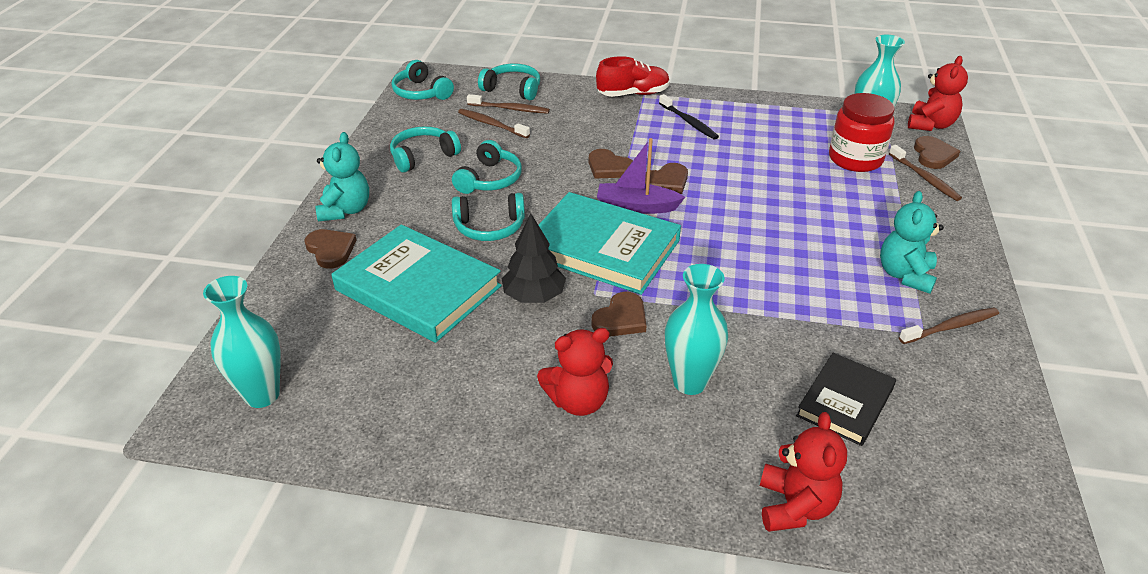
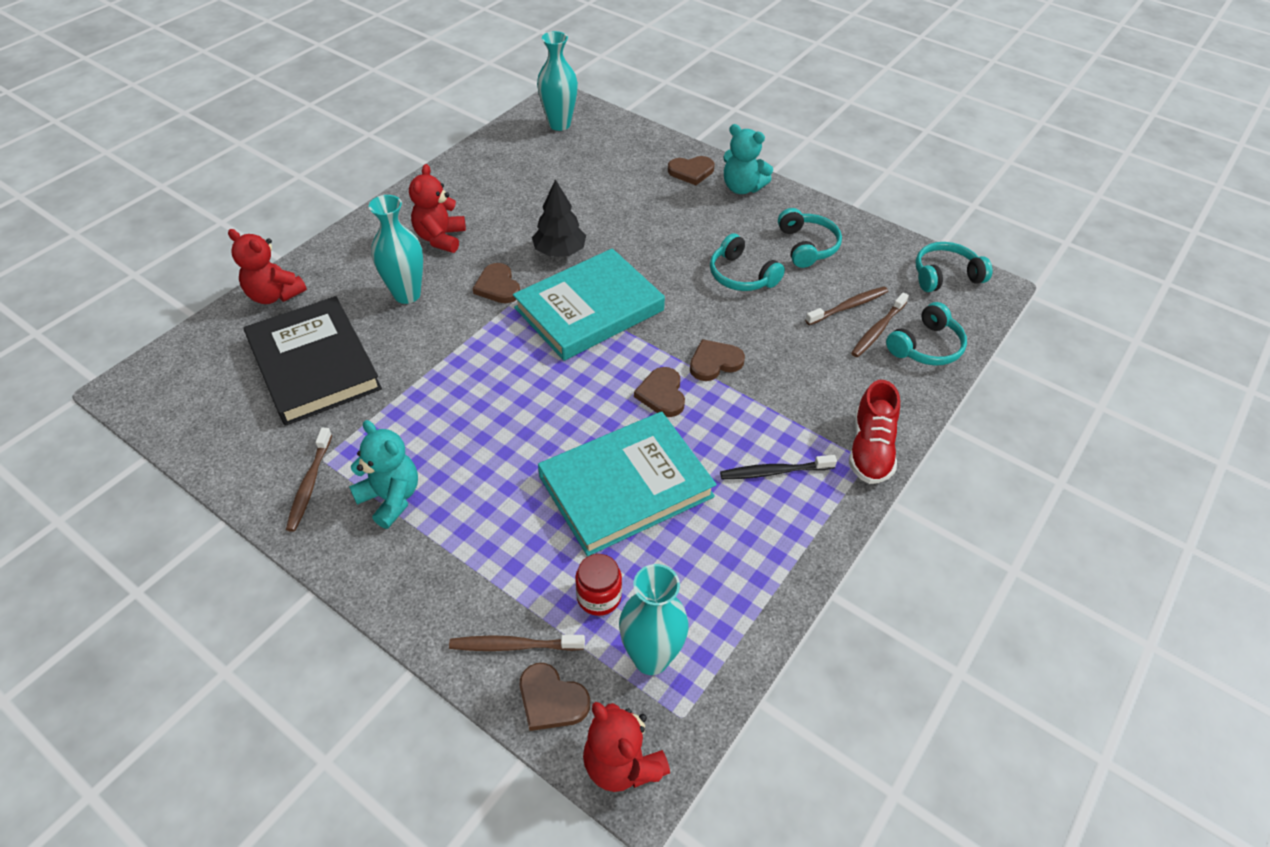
camera: 115 degrees right, 10 degrees up
(418, 288) = (613, 200): turquoise book -> turquoise book (626, 486)
(489, 227) = (665, 255): turquoise headphones -> none
(636, 207) = (634, 354): purple boat -> none
(845, 402) = (314, 365): black book -> black book, size x1.71
(855, 159) = (599, 596): red jar -> red jar, size x0.59

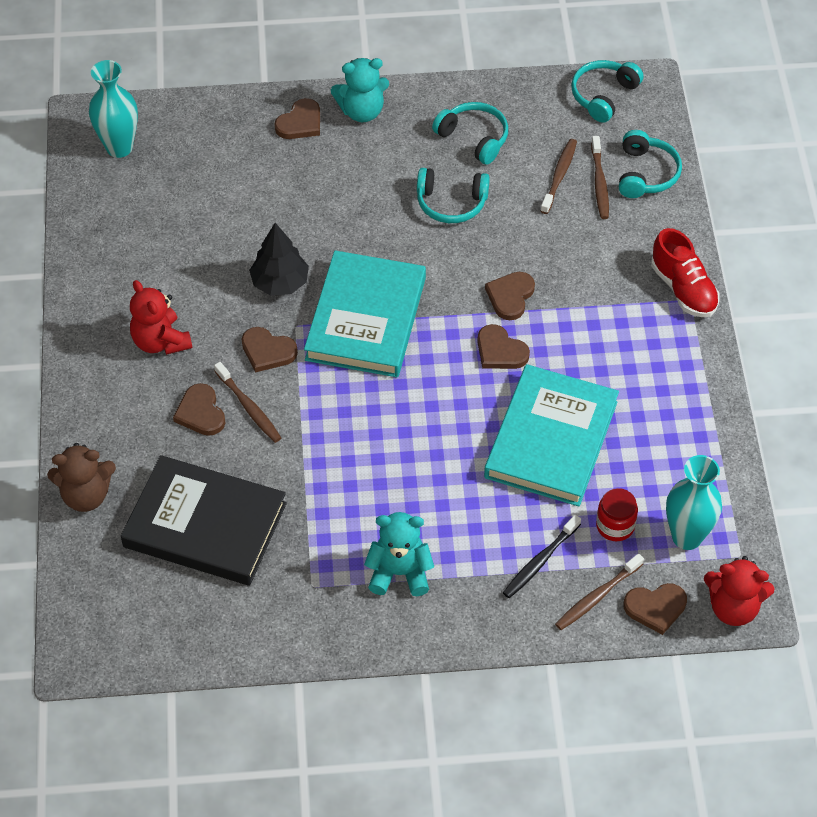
camera: 40 degrees left, 5 degrees up
(274, 295) = (86, 495): red teddy bear -> brown teddy bear
(310, 484) = (328, 609): brown toothbrush -> brown toothbrush (249, 407)
(407, 294) = (200, 412): turquoise vase -> brown heart
(775, 472) = (638, 353): black toothbrush -> black toothbrush (540, 561)

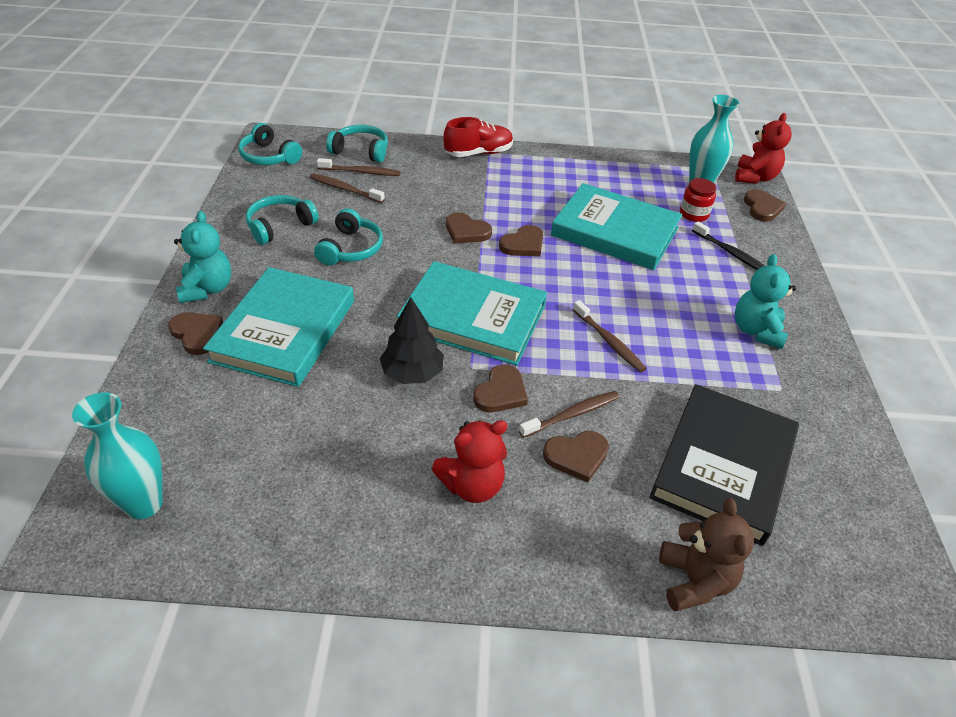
camera: 85 degrees left, 10 degrees down
(317, 180) = (284, 331): none -> turquoise book
(597, 596) = (758, 231): brown toothbrush -> brown toothbrush (609, 341)

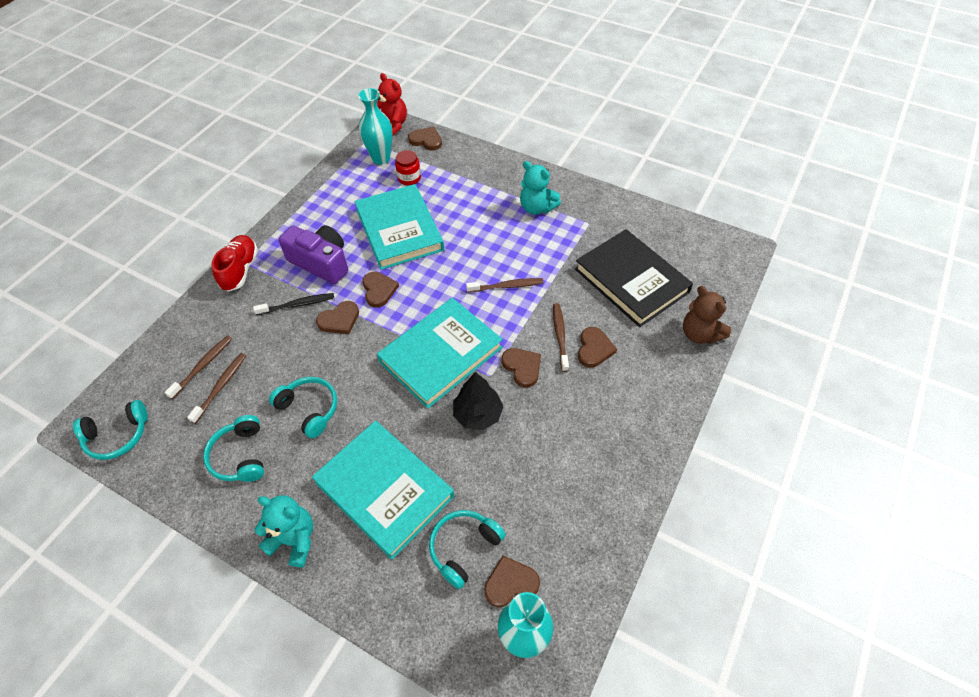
camera: 60 degrees left, 10 degrees up
(197, 334) = (351, 561): brown heart -> brown heart (510, 583)
(345, 189) = (220, 387): brown toothbrush -> brown toothbrush turned 150 degrees clockwise
(361, 151) = (168, 355): turquoise headphones -> turquoise headphones (464, 548)
(472, 485) = (593, 415): red teddy bear -> none
(526, 195) = (321, 263): none -> purple camera
(615, 231) = (399, 230): turquoise book -> turquoise book turned 75 degrees counterclockwise
(694, 581) = (700, 334): brown teddy bear -> brown teddy bear turned 150 degrees counterclockwise
(731, 253) = (460, 181): black toothbrush -> black toothbrush (297, 305)

